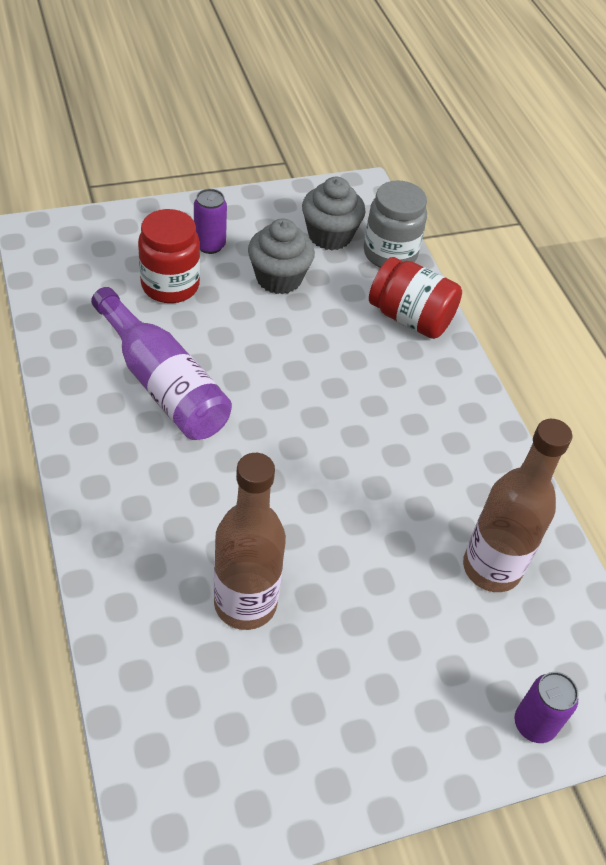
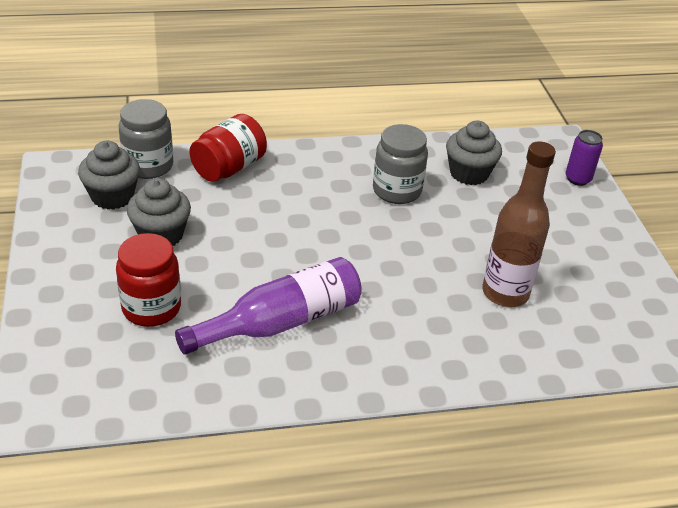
camera: 80 degrees left, 10 degrees down
(209, 245) = (100, 275): purple can -> none
(422, 482) = (397, 190): none -> grey jar
(491, 568) = (469, 173): brown bottle -> grey cupcake

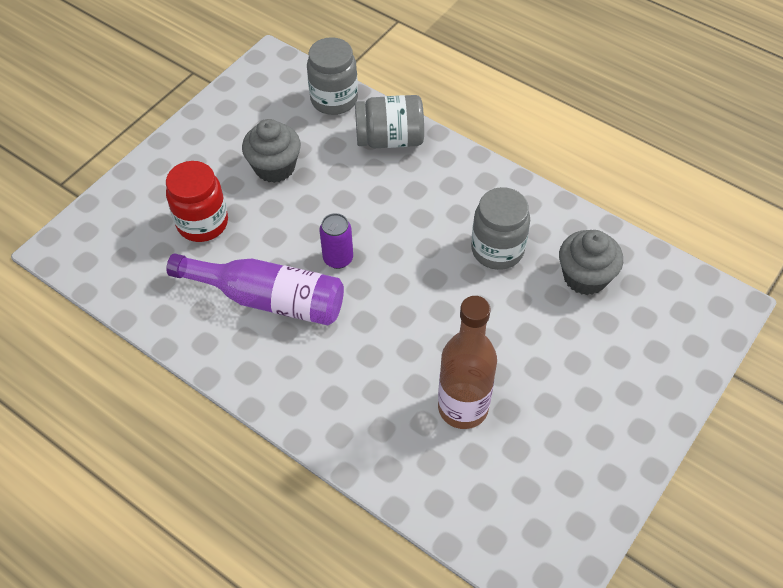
camera: 50 degrees right, 15 degrees up
(112, 196) = (280, 111): grey cupcake -> none
(229, 168) = (390, 139): red jar -> grey jar
(578, 179) = (687, 355): purple can -> purple can (338, 258)

